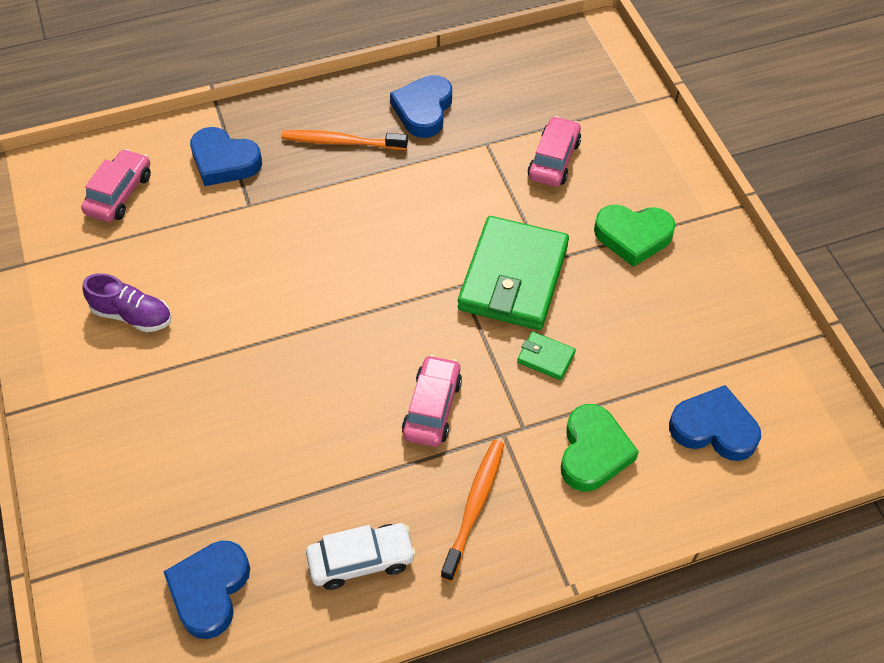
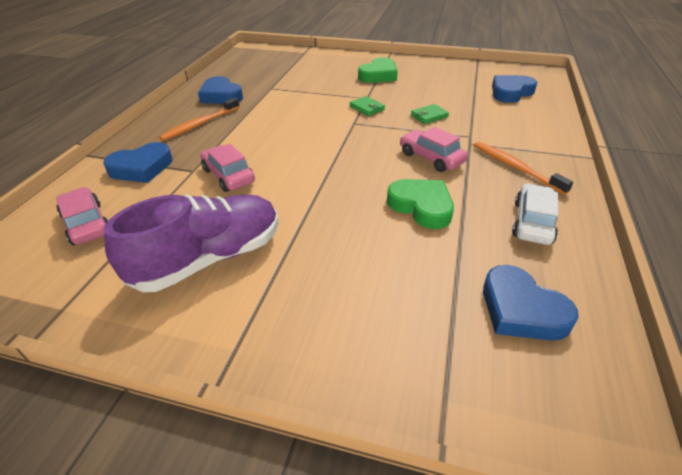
camera: 55 degrees left, 15 degrees down
(132, 315) = (209, 258): purple shoe -> purple shoe, size x1.81
(513, 277) = (367, 108): green wallet -> green wallet, size x0.41
(553, 160) = (307, 77): pink car -> pink car (228, 176)
(593, 452) = (502, 123): green heart -> green heart (421, 206)

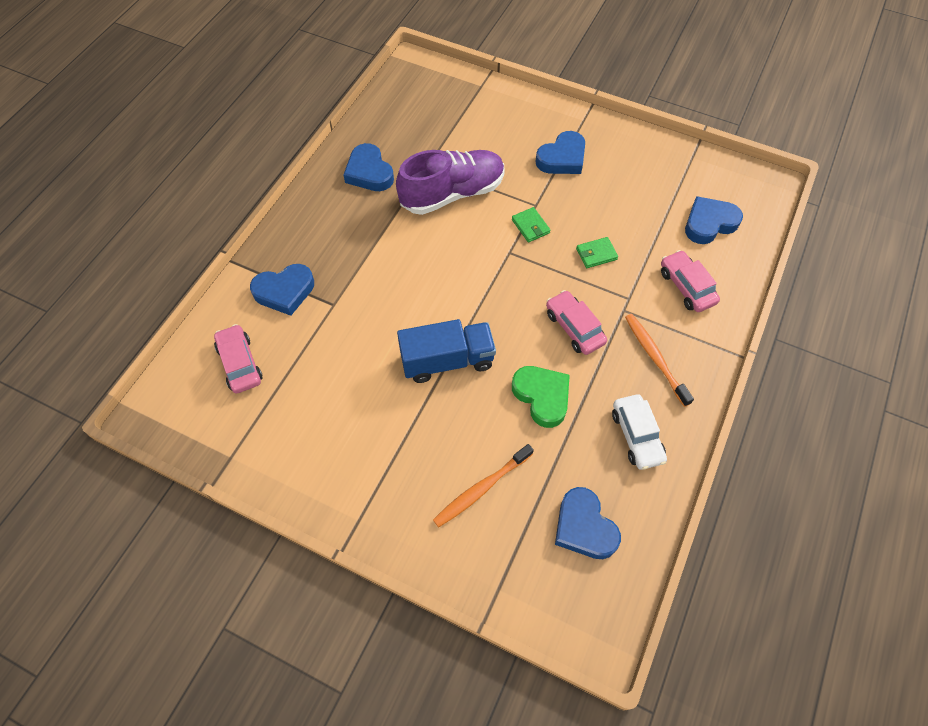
camera: 10 degrees right, 20 degrees up
(200, 124) = (344, 226): orange toothbrush -> orange toothbrush (481, 488)
(209, 258) = (344, 426): purple shoe -> purple shoe (452, 194)
(228, 176) = (367, 319): pink car -> pink car (686, 287)
(315, 194) = (447, 361): none -> blue truck
(379, 75) = (562, 158): green heart -> blue heart
(532, 222) = (637, 436): white car -> white car turned 135 degrees clockwise

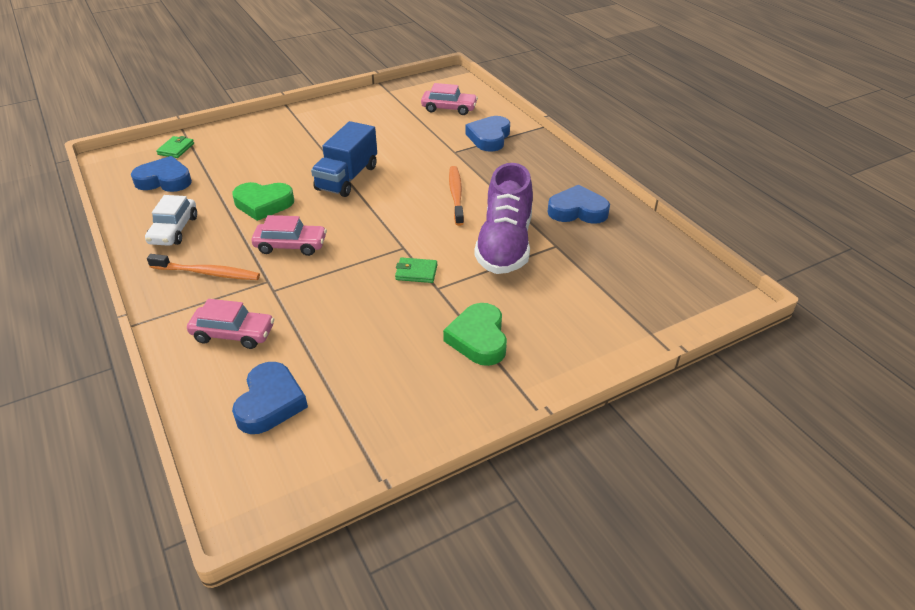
camera: 125 degrees right, 20 degrees down
(481, 488) = (245, 156): orange toothbrush -> orange toothbrush (456, 195)
(562, 158) = (478, 339): blue heart -> green heart
(596, 254) = (339, 296): green wallet -> green wallet (176, 149)
(637, 436) = (174, 230): white car -> white car turned 105 degrees counterclockwise

